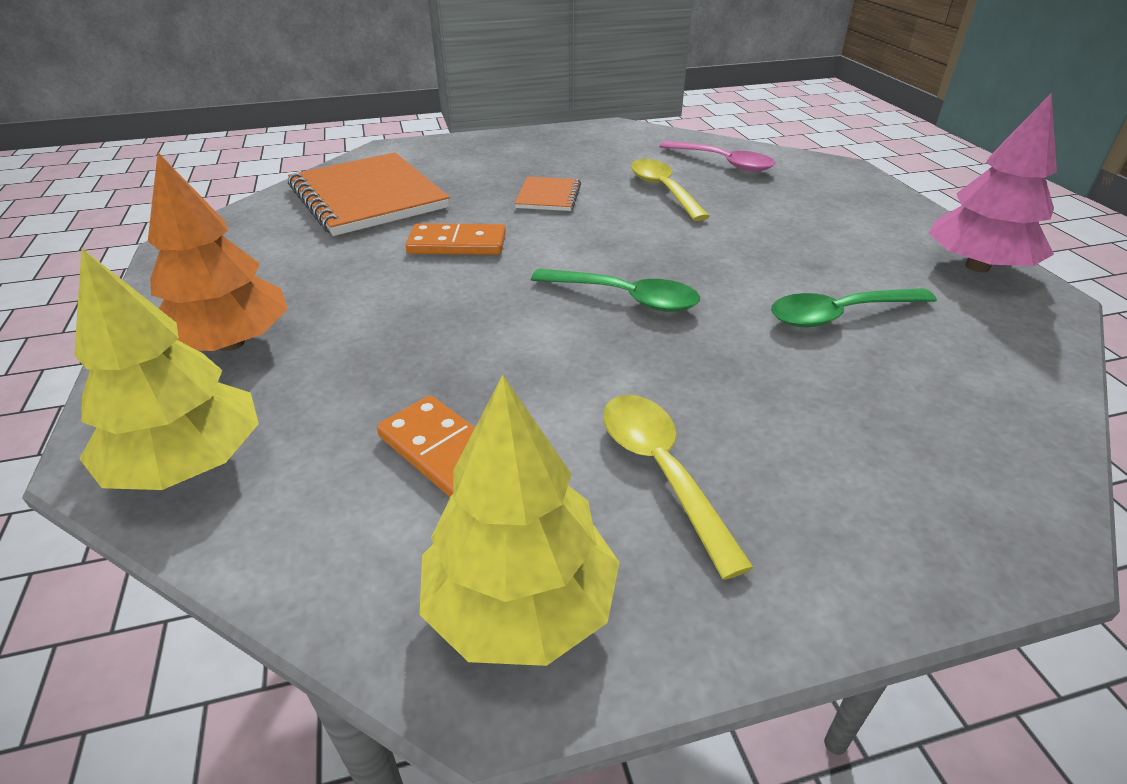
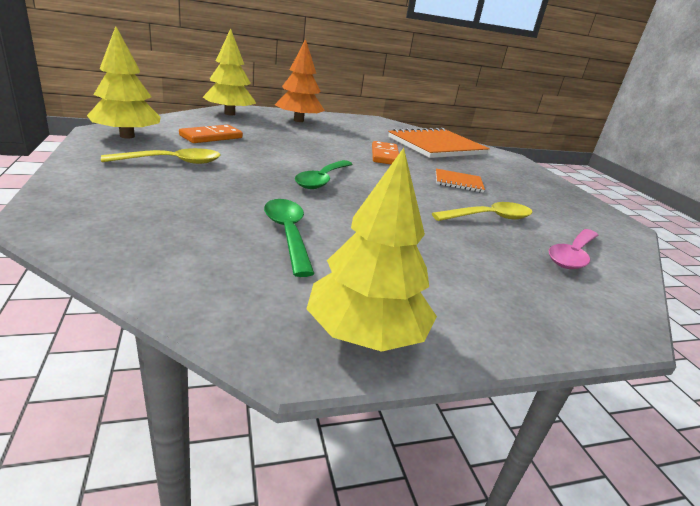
camera: 85 degrees right, 10 degrees down
(977, 266) = (366, 333): pink tree -> yellow tree

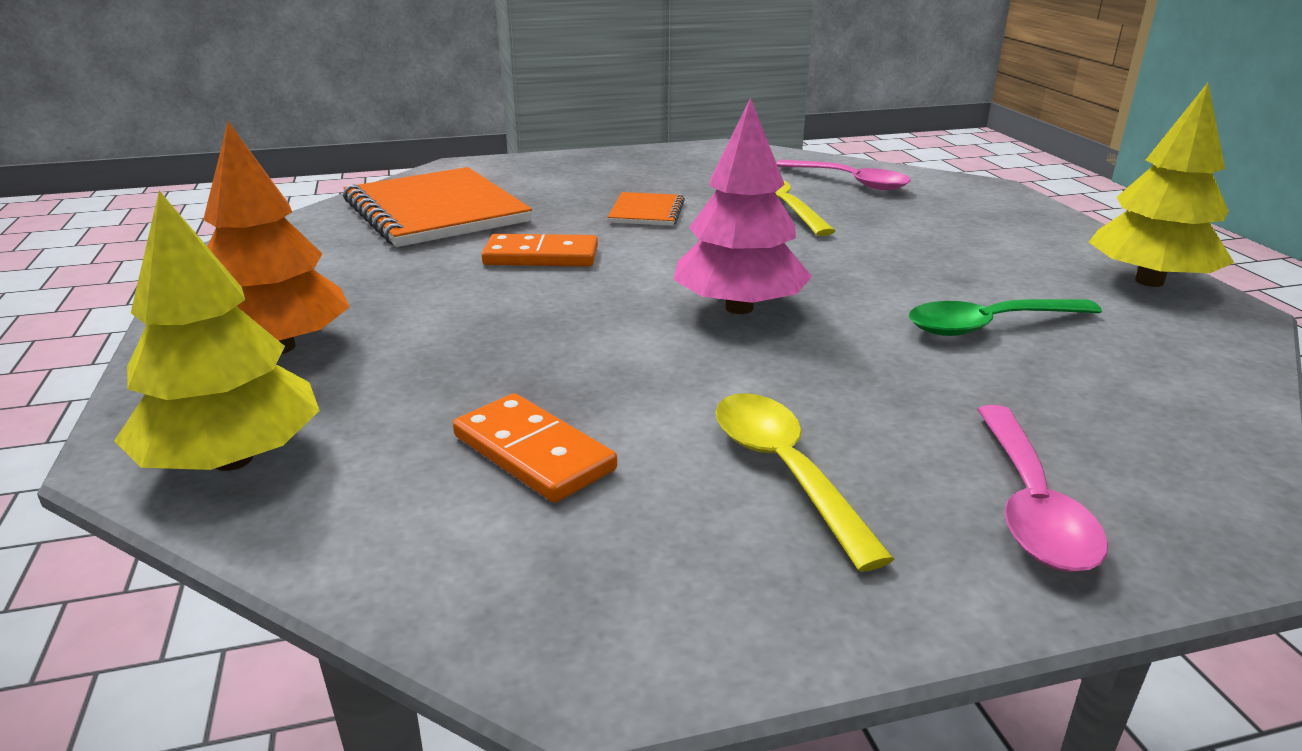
camera: 85 degrees left, 0 degrees up
(109, 193) = (1031, 505): none -> pink spoon
(127, 136) = (624, 596): yellow tree -> none
(322, 180) = (739, 308): green spoon -> pink tree

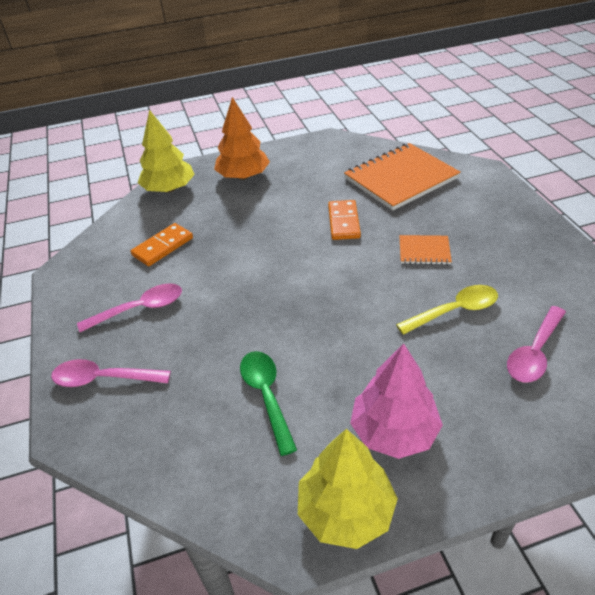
camera: 90 degrees right, 15 degrees up
(739, 308) = (285, 294): pink tree -> pink tree (394, 431)
(784, 471) = (140, 309): yellow spoon -> pink spoon

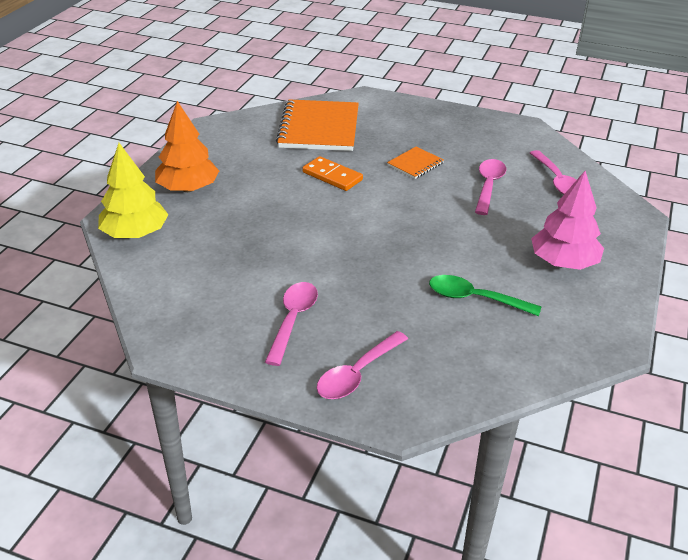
camera: 55 degrees left, 5 degrees down
(163, 247) = (222, 273): orange domino -> none
(346, 510) = (606, 312): yellow tree -> none
(454, 311) = (488, 186): yellow spoon -> pink spoon

